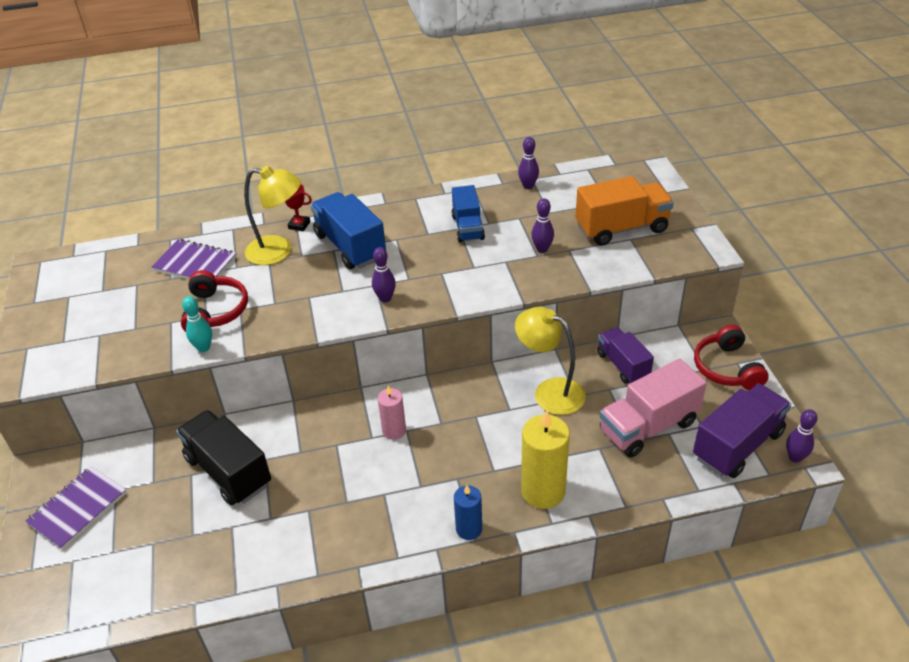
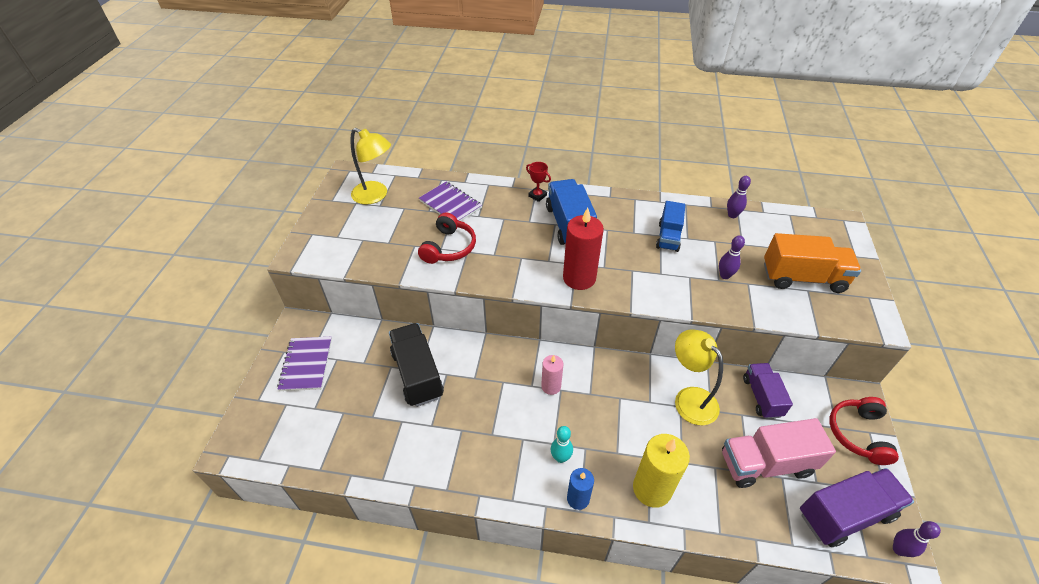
camera: 20 degrees right, 5 degrees up
(78, 509) = (306, 364): purple notebook -> purple notebook turned 60 degrees counterclockwise
(204, 347) = (428, 274): turquoise bowling pin -> turquoise bowling pin (560, 457)
(278, 251) = (514, 212): yellow lamp -> yellow lamp (376, 195)
(385, 298) = (579, 278): purple bowling pin -> red candle

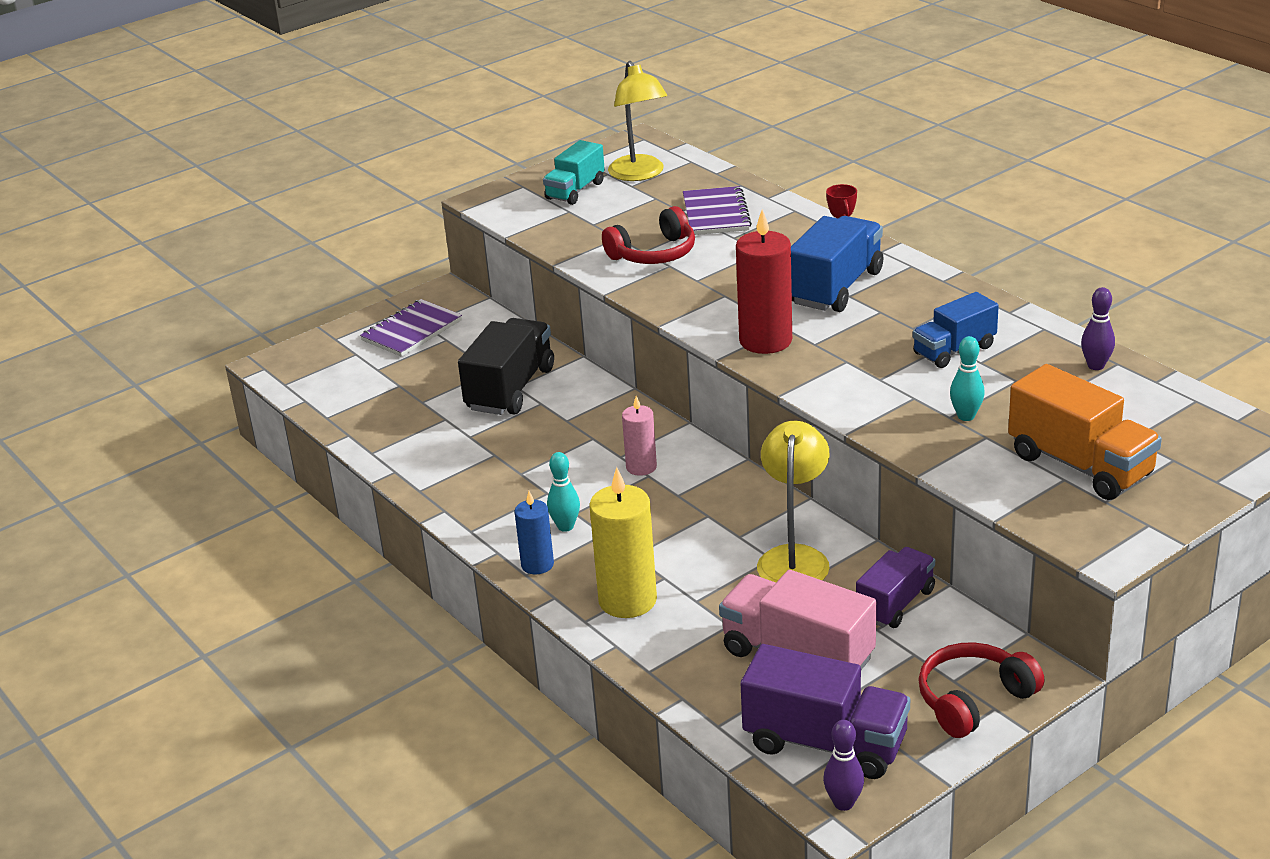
camera: 45 degrees right, 15 degrees down
(350, 223) = (575, 191): none -> turquoise truck
(724, 275) = (966, 416): purple bowling pin -> turquoise bowling pin

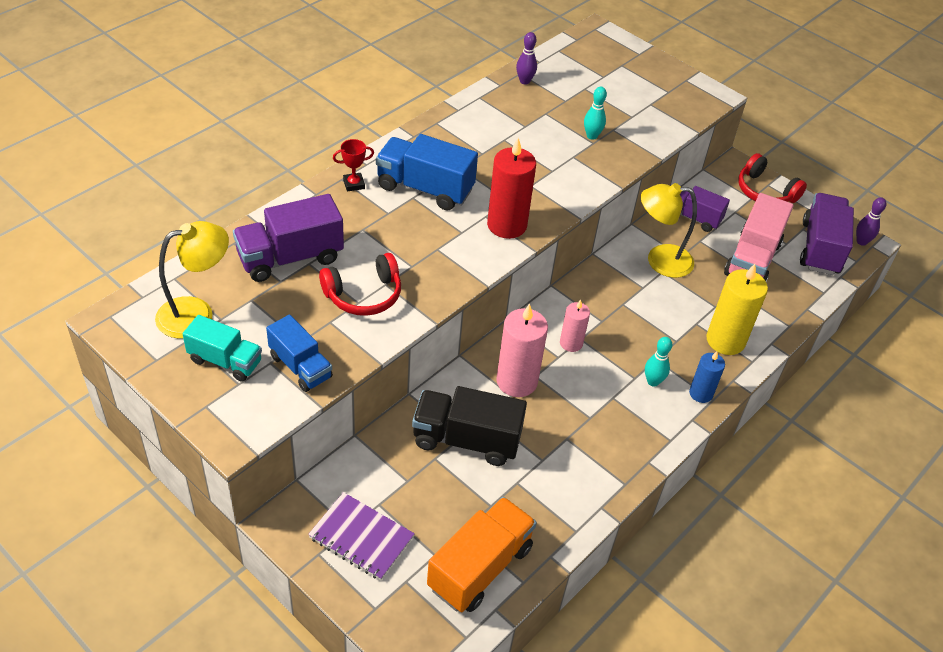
camera: 105 degrees left, 15 degrees up
(586, 424) = (516, 381): none -> pink candle
(654, 253) = (364, 295): red headphones -> red headphones turned 105 degrees clockwise
(716, 214) = (290, 257): purple notebook -> purple truck
(954, 350) = (511, 136): blue truck -> blue truck (300, 367)
(1080, 465) = (635, 97): orange truck -> orange truck (480, 567)

